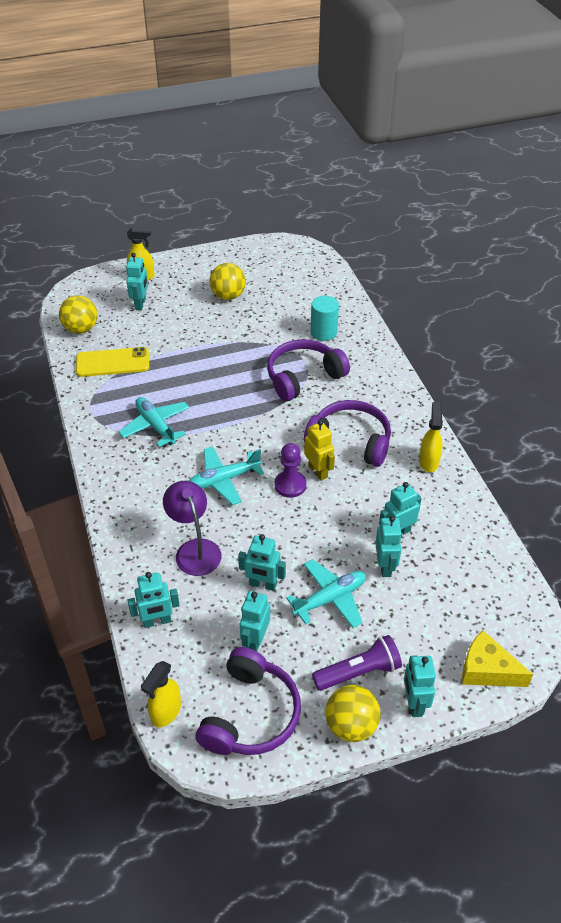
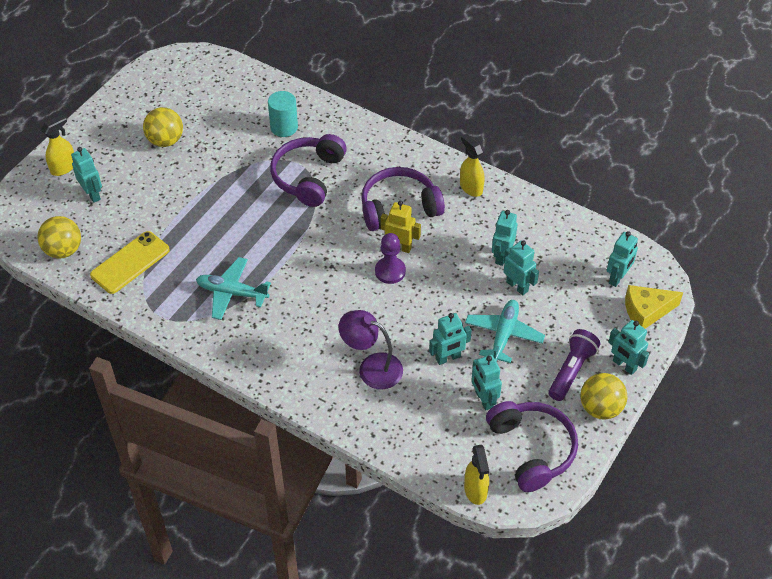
camera: 40 degrees left, 5 degrees up
(157, 621) = (402, 437): turquoise robot -> turquoise robot (617, 278)
(224, 480) = (336, 300): turquoise plane -> none

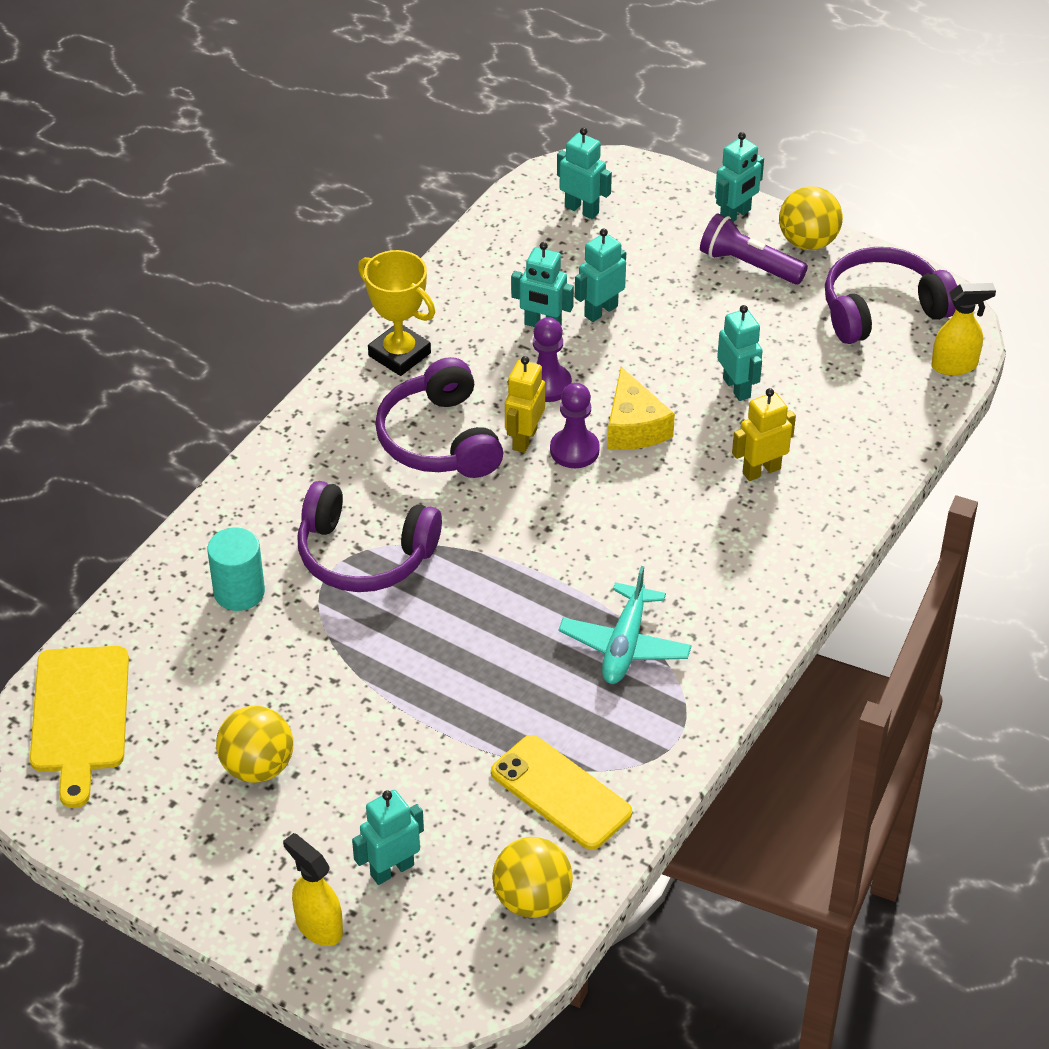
camera: 90 degrees left, 5 degrees down
(206, 74) = (79, 716): none -> yellow cutting board
(372, 367) = (761, 470): purple lamp -> yellow robot
(447, 258) = (547, 385): none -> purple pawn
(471, 187) = (399, 354): yellow spray bottle -> yellow trophy
(484, 399) = (806, 353): turquoise robot -> none
(503, 335) = (691, 329): turquoise plane -> none
(646, 311) = (641, 187): yellow cheese -> yellow cheese (634, 426)

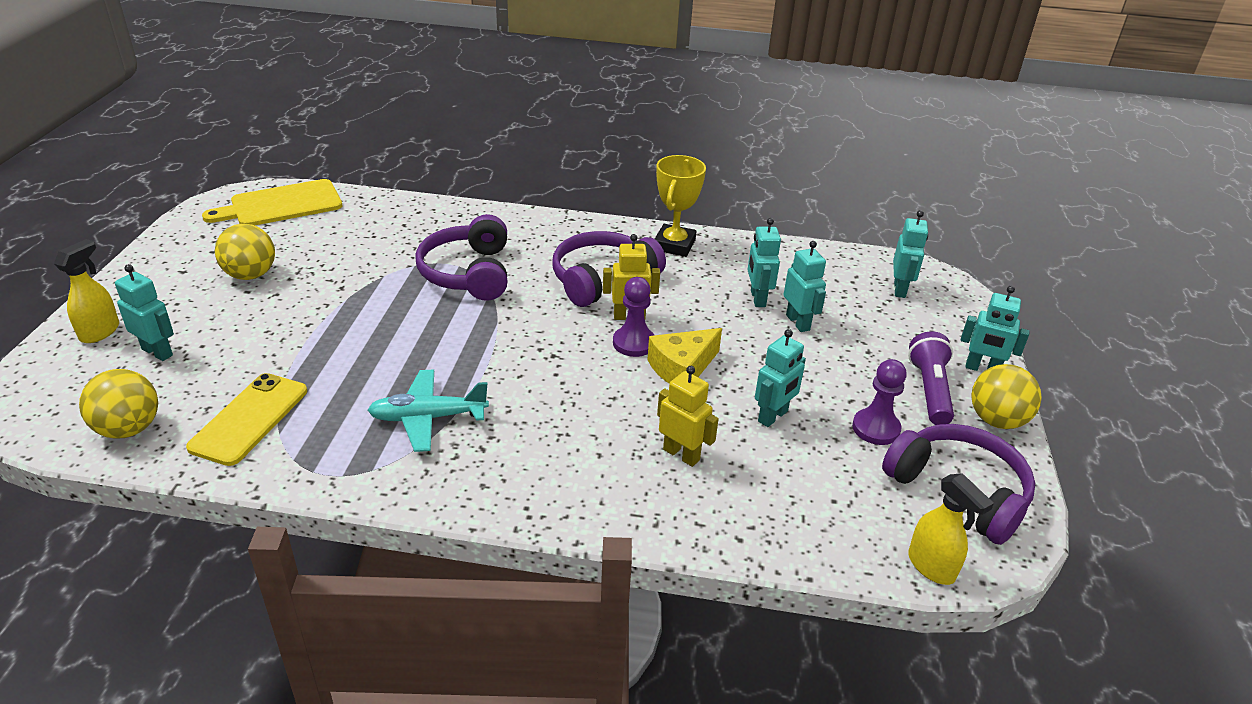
camera: 65 degrees right, 10 degrees down
(239, 592) = (410, 234): turquoise cylinder -> none
(547, 385) = (695, 314): purple pawn -> purple pawn (876, 428)
(600, 311) = (798, 322): turquoise robot -> turquoise robot turned 45 degrees clockwise

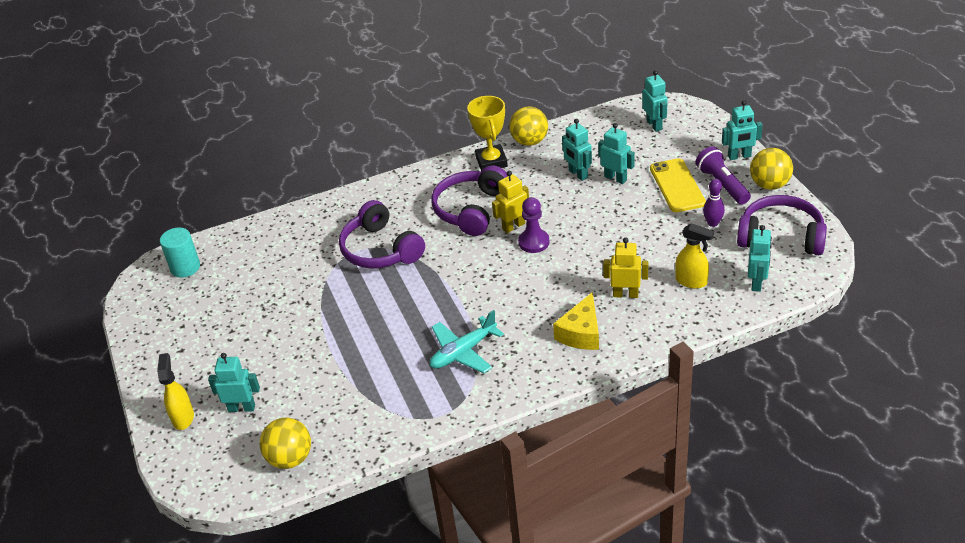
camera: 25 degrees left, 5 degrees up
(249, 419) = (357, 412): yellow phone -> yellow phone (677, 186)
(250, 275) = (233, 327): yellow ball -> yellow ball (529, 141)
(281, 205) = (185, 267): yellow cutting board -> turquoise cylinder
(682, 368) = (577, 243): yellow cheese -> yellow cheese (581, 333)
(773, 416) = (653, 245): turquoise robot -> turquoise robot (756, 283)
(876, 428) = (712, 223): purple pawn -> purple bowling pin
(931, 567) = (798, 284): yellow spray bottle -> yellow spray bottle (691, 281)

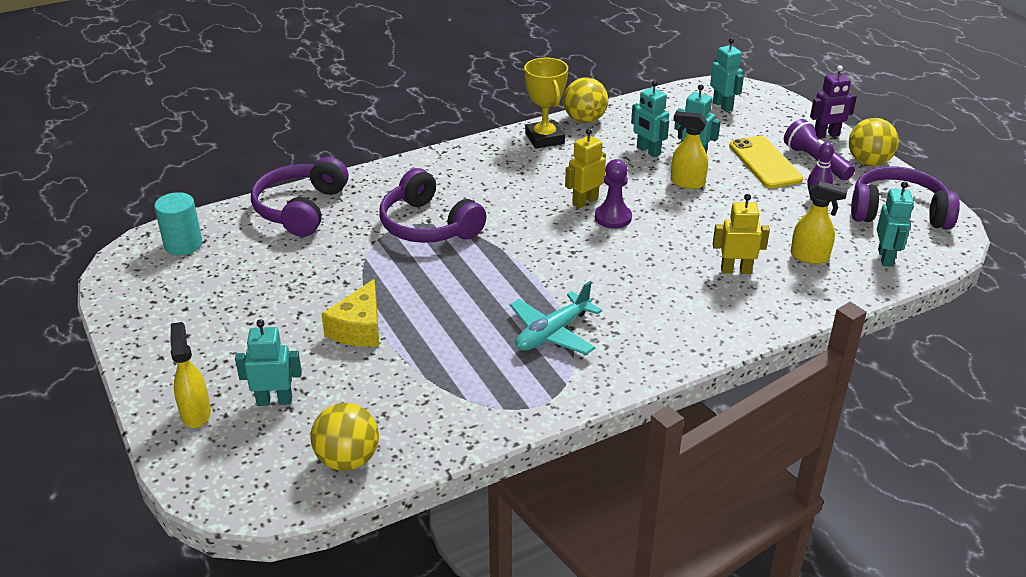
camera: 10 degrees left, 5 degrees down
(471, 209) = (530, 185): purple headphones -> purple headphones (300, 209)
(581, 333) = (693, 311): yellow cheese -> yellow cheese (359, 328)
(604, 207) = (687, 183): none -> yellow spray bottle
(739, 156) = (826, 135): turquoise robot -> purple robot

